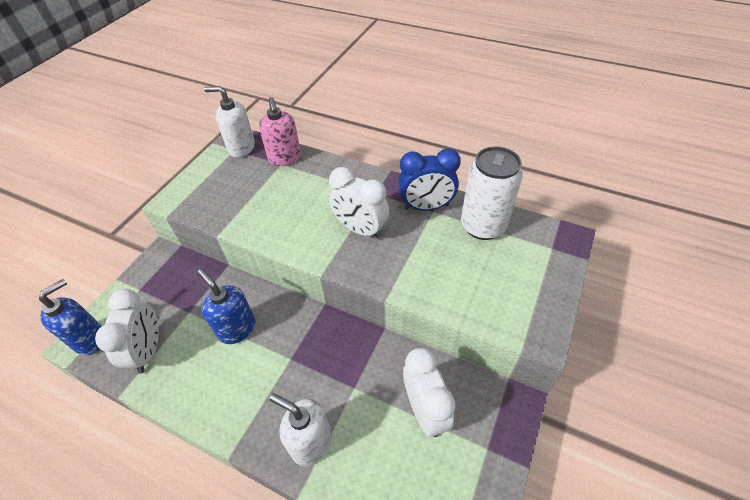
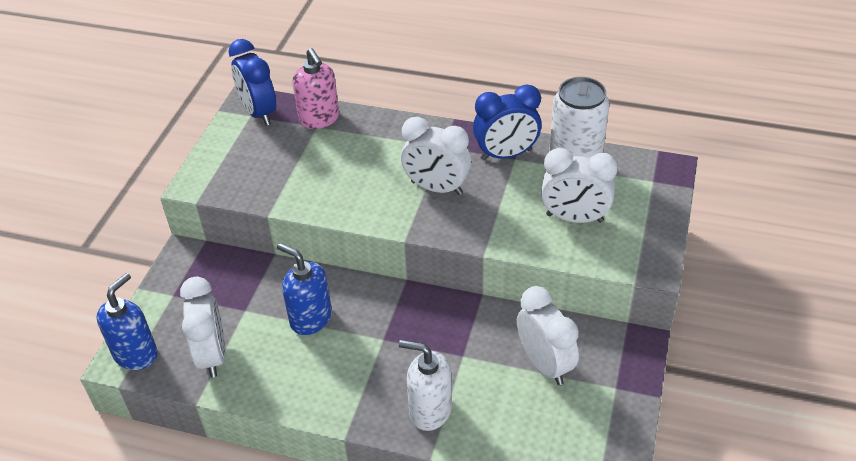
camera: 10 degrees left, 5 degrees down
(241, 148) = (259, 113): white soap dispenser -> blue clock
(474, 275) = (574, 218): none -> white clock

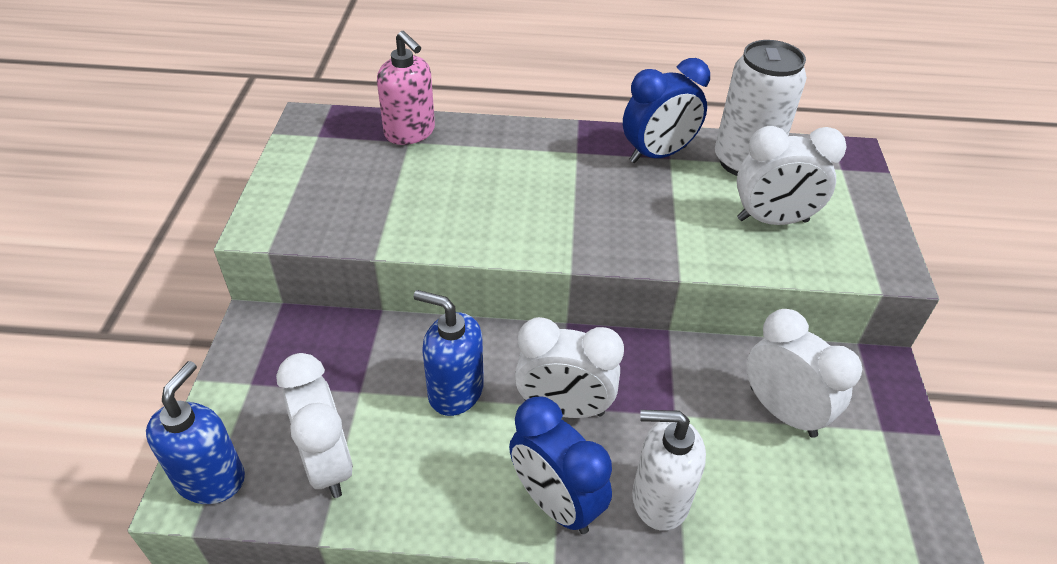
camera: 15 degrees left, 0 degrees up
(259, 113) = (328, 131): blue clock -> blue clock (555, 503)
(436, 188) = (588, 201): white clock -> white clock (564, 408)

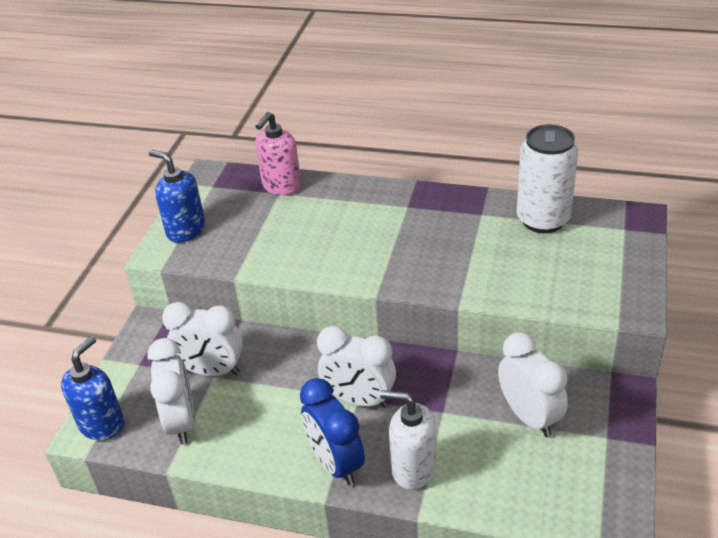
camera: 15 degrees right, 5 degrees down
(410, 133) = (281, 186): pink soap dispenser -> pink soap dispenser turned 60 degrees clockwise
(455, 391) = (282, 381): blue soap dispenser -> blue soap dispenser (186, 230)
(658, 154) = (472, 211): blue clock -> none
(772, 220) = (548, 267): white clock -> white clock (212, 371)

